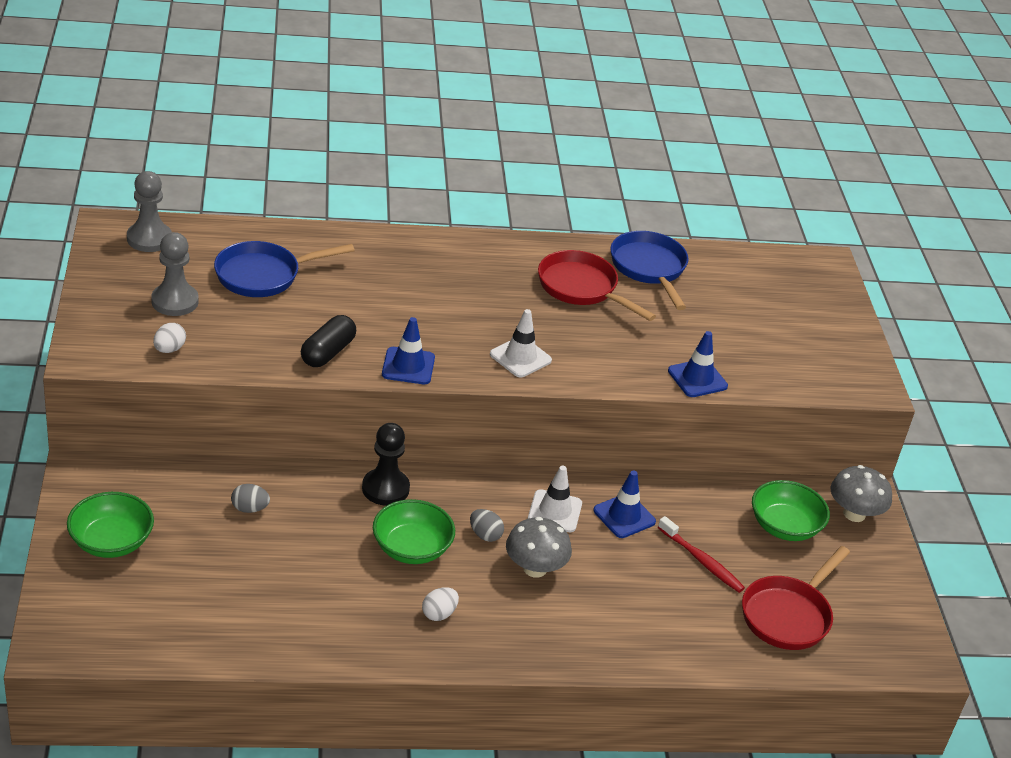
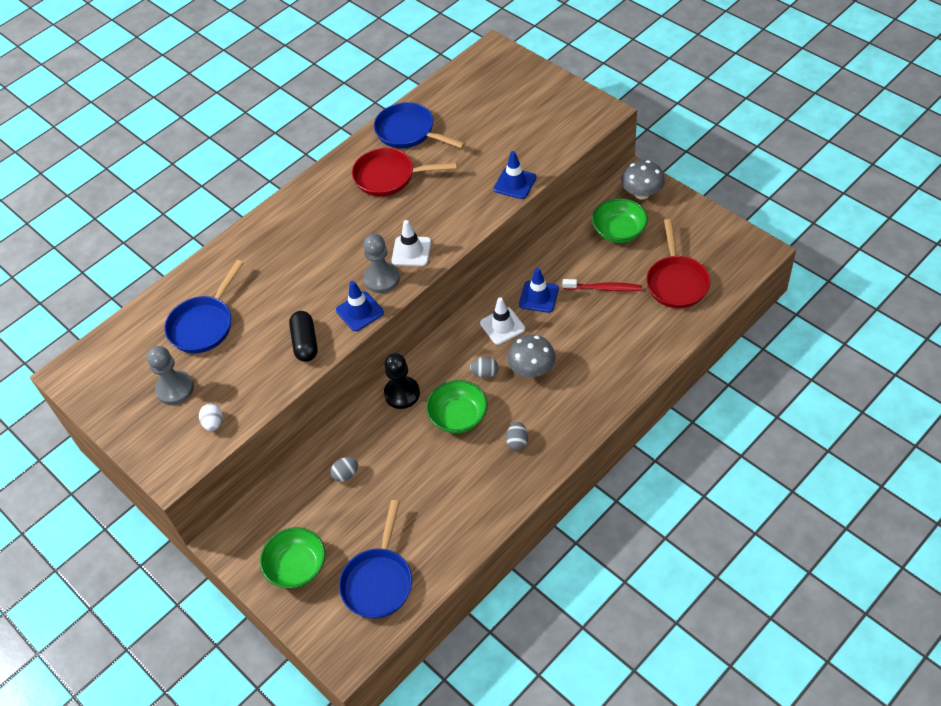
camera: 30 degrees left, 15 degrees up
(149, 239) = (103, 360): grey pawn -> grey pawn (382, 279)
(162, 613) = (379, 581): none -> blue pan
(439, 614) = (517, 441): white egg -> grey egg

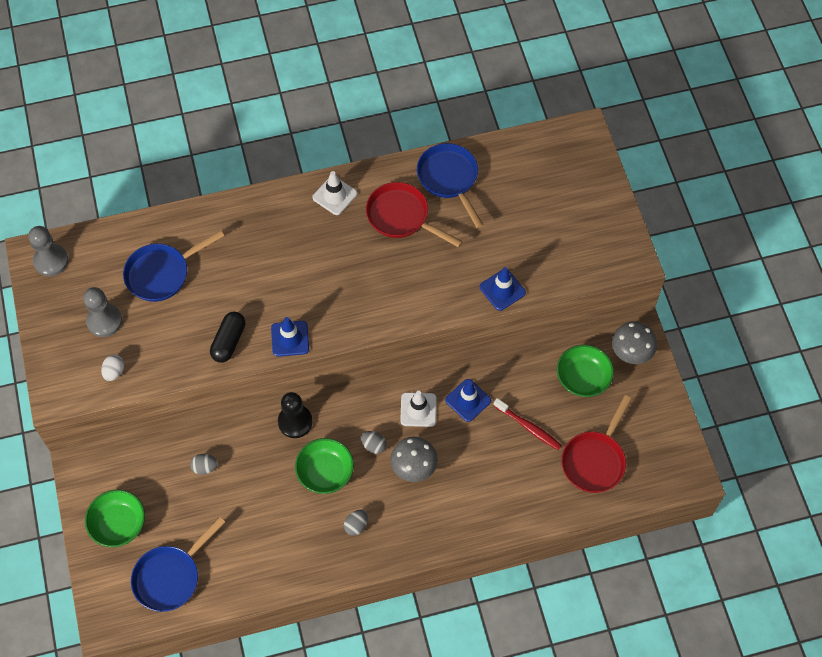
camera: 25 degrees right, 10 degrees up
(382, 279) = (328, 318): grey pawn -> grey pawn (51, 261)
(411, 251) = (369, 305): white traffic cone -> white traffic cone (334, 195)

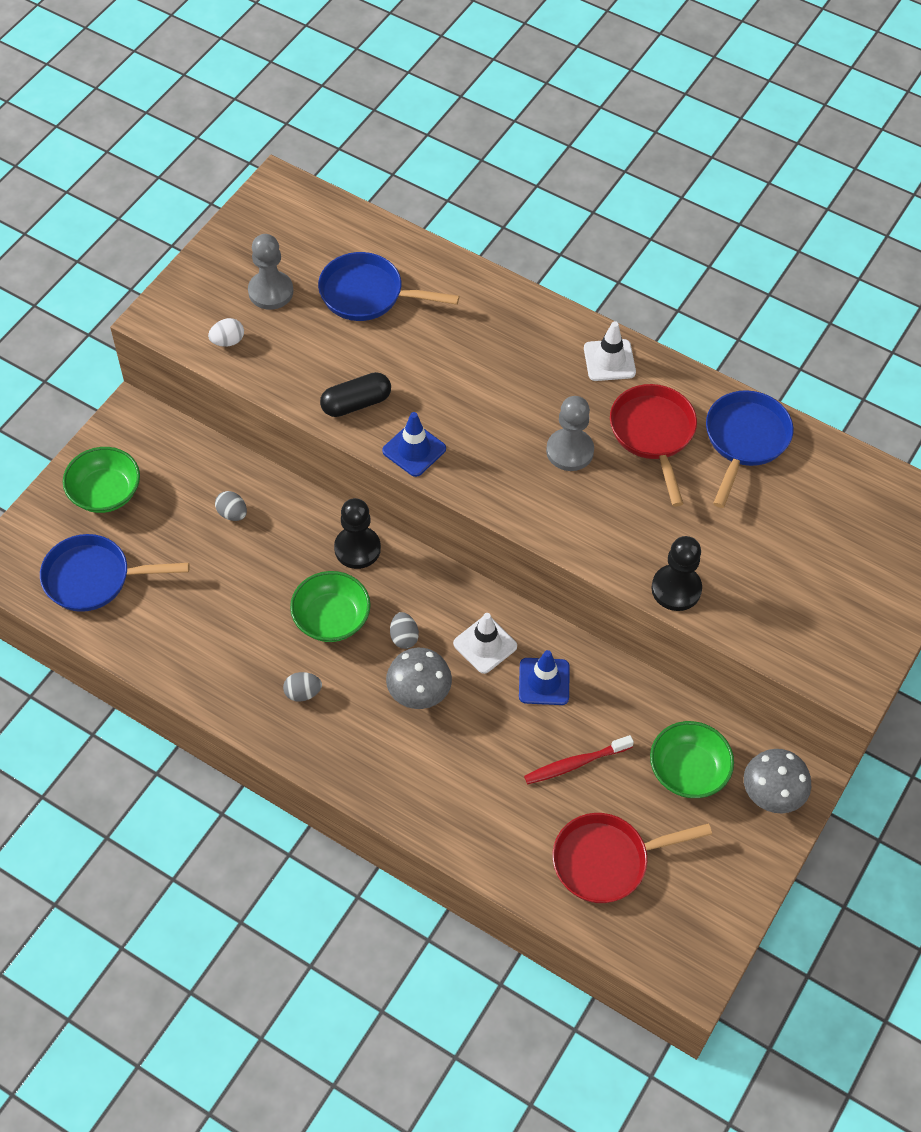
camera: 45 degrees right, 5 degrees down
(51, 261) = (286, 204): grey pawn -> grey pawn (569, 451)
(502, 290) = (676, 589): blue traffic cone -> black pawn
(528, 427) = (575, 764): red toothbrush -> red toothbrush turned 75 degrees clockwise

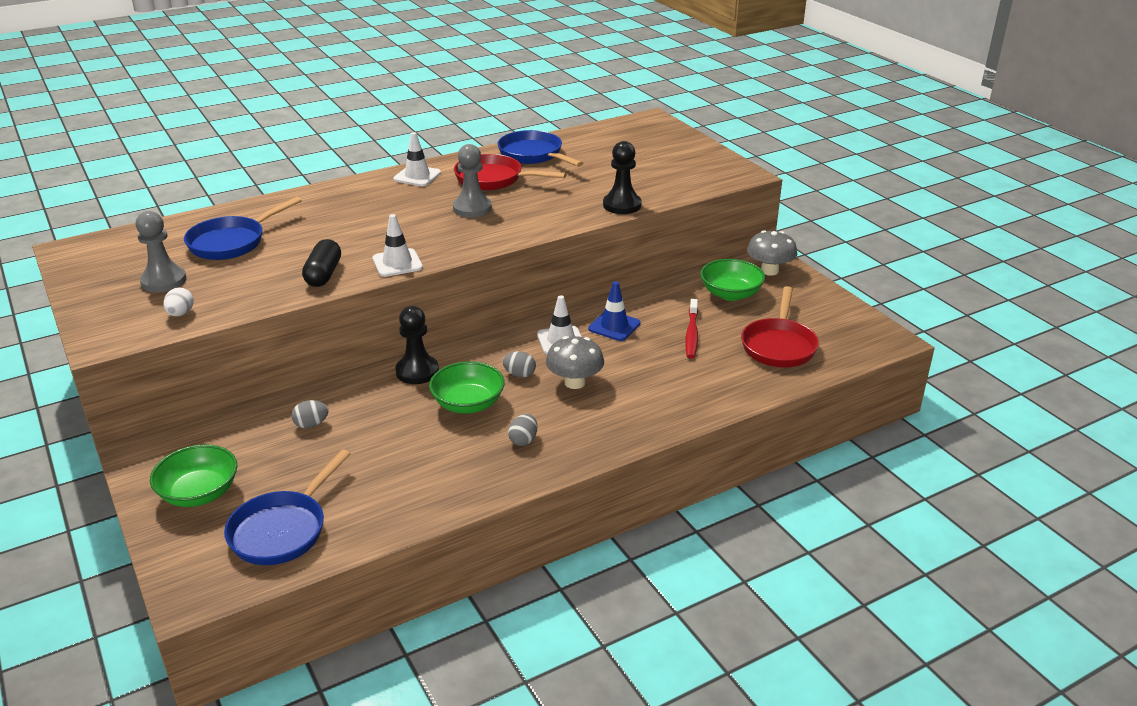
camera: 60 degrees left, 25 degrees down
(414, 450) = (397, 263): blue traffic cone -> white traffic cone

